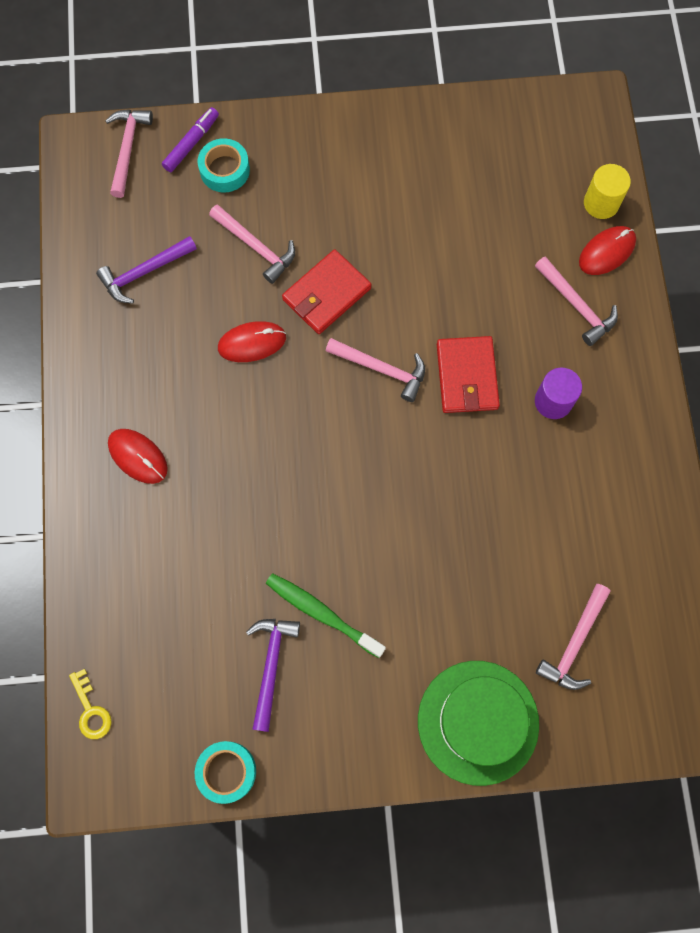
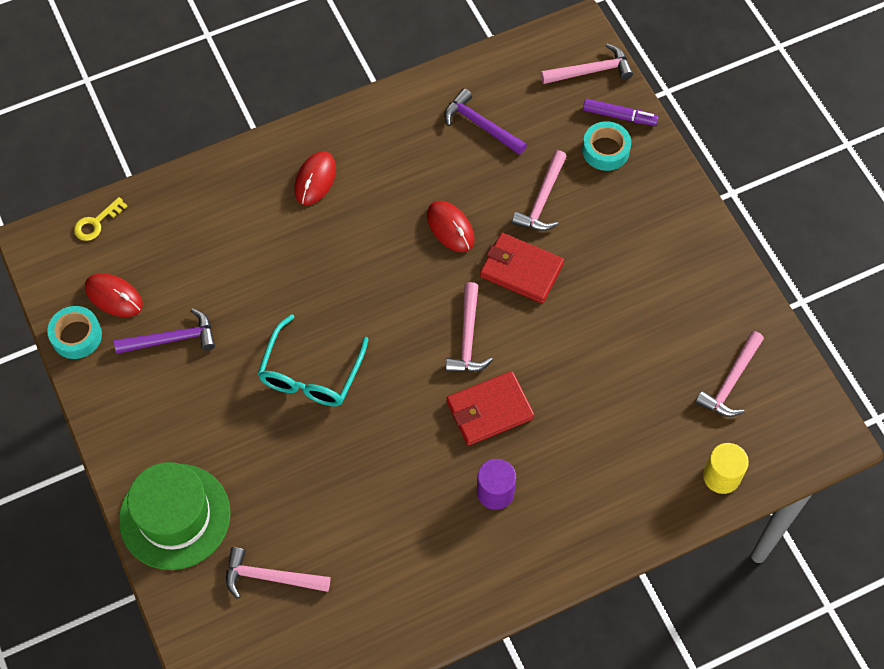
camera: 70 degrees right, 10 degrees down
(322, 613) = (229, 362): green toothbrush -> none
(365, 534) = (310, 374): none -> turquoise glasses
(576, 306) = (601, 485): pink hammer -> pink hammer (730, 382)
(607, 252) = (671, 496): red mouse -> red mouse (114, 296)

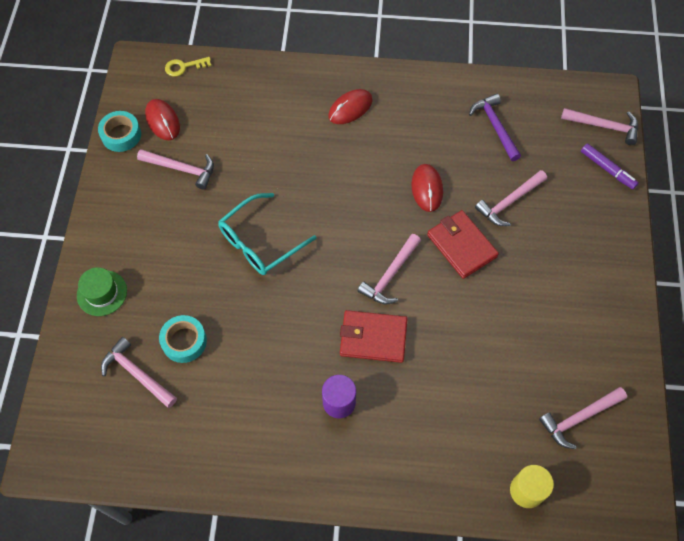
camera: 30 degrees right, 0 degrees up
(172, 339) = (182, 169): purple hammer -> pink hammer
(175, 516) = (102, 293): green hat -> green hat, size x0.55
(605, 150) = (581, 189): turquoise tape -> turquoise tape (184, 341)

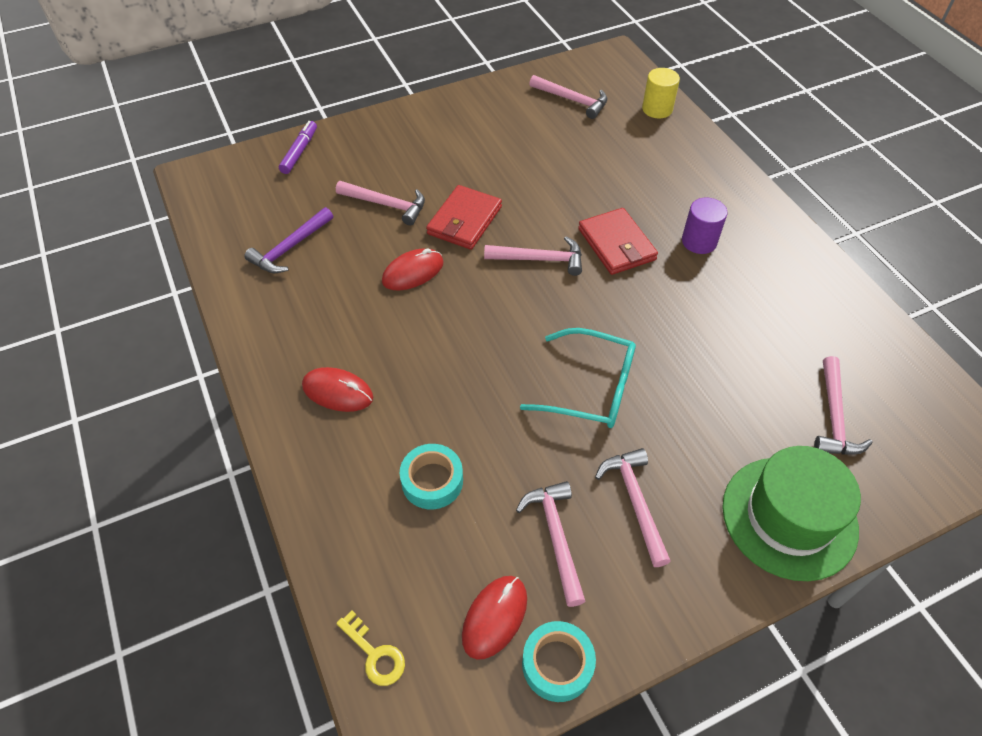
camera: 120 degrees left, 10 degrees down
(102, 293) = (789, 517): green hat -> green hat, size x1.81
(184, 341) = (761, 394): turquoise tape -> turquoise tape (432, 481)
(604, 126) = (243, 168): pink hammer -> pink hammer (635, 501)

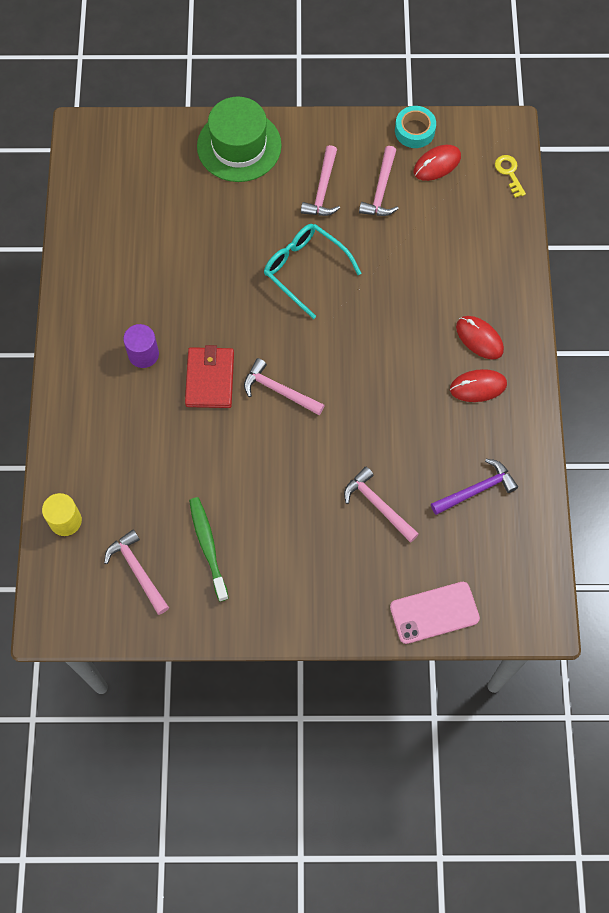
camera: 155 degrees left, 15 degrees up
(299, 152) = (434, 612): purple marker -> pink phone
(413, 272) = (385, 421): red mouse -> red mouse (478, 387)
(432, 481) = (440, 251): turquoise tape -> none
(464, 220) = (319, 457): red wallet -> none
(525, 131) = (208, 546): none -> green toothbrush
(833, 417) = (162, 187): pink hammer -> none

